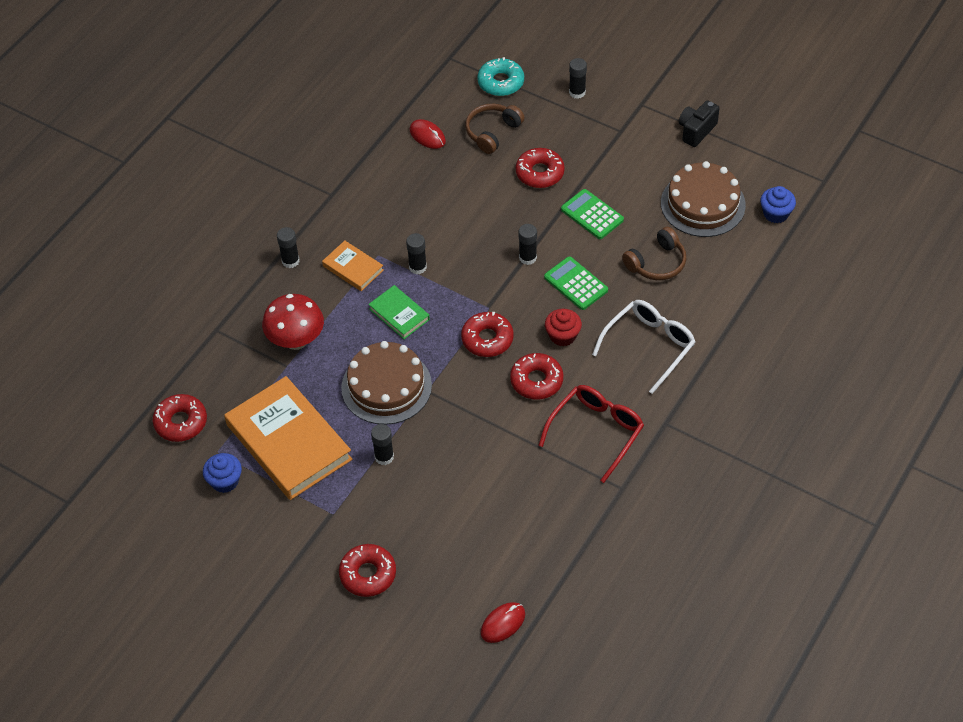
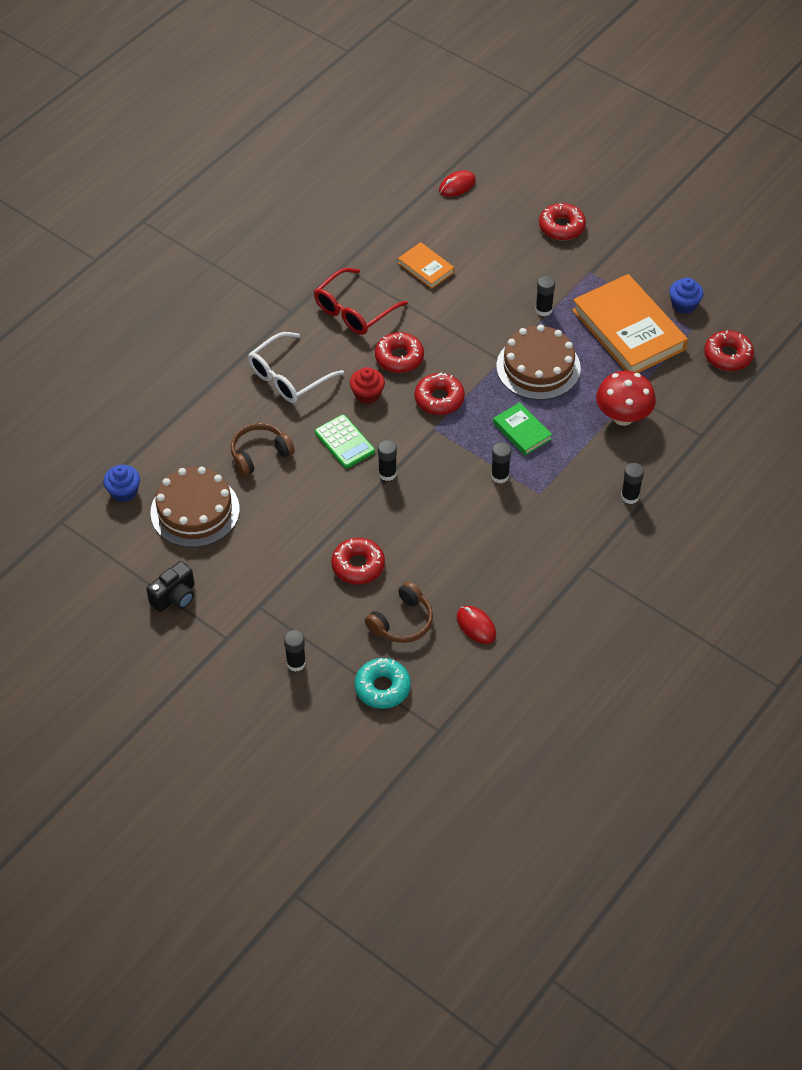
camera: 175 degrees left, 0 degrees up
(353, 268) = (566, 482): orange book -> orange book (426, 268)
(592, 215) = (312, 512): green calculator -> none

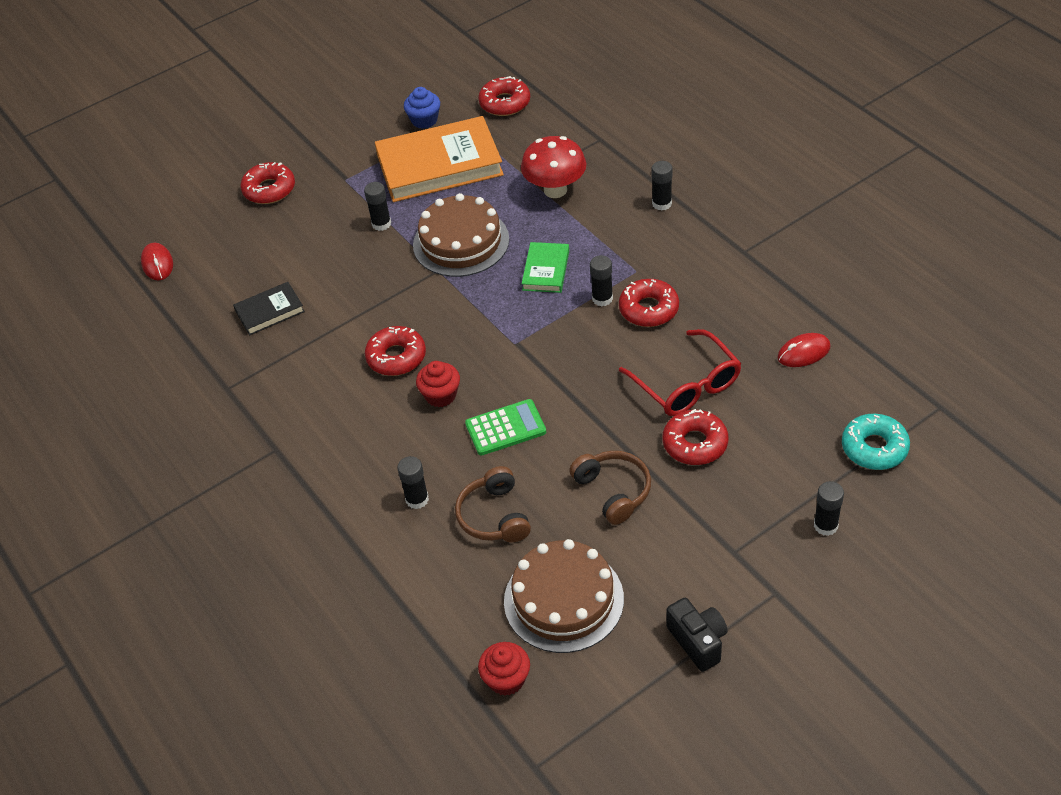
camera: 70 degrees left, 5 degrees down
(124, 492) = (506, 679): blue cupcake -> red cupcake
(288, 377) = (381, 468): white glasses -> none
(354, 310) = (303, 387): red glasses -> red glasses (687, 385)
(387, 473) = (567, 395): black glue stick -> black glue stick (417, 499)
(402, 621) = (784, 416): brown headphones -> brown headphones (613, 491)
(426, 268) = (269, 311): orange book -> black book
(439, 399) = (473, 331): red donut -> red donut (649, 309)
(522, 431) = (546, 270): green book -> green book turned 60 degrees counterclockwise

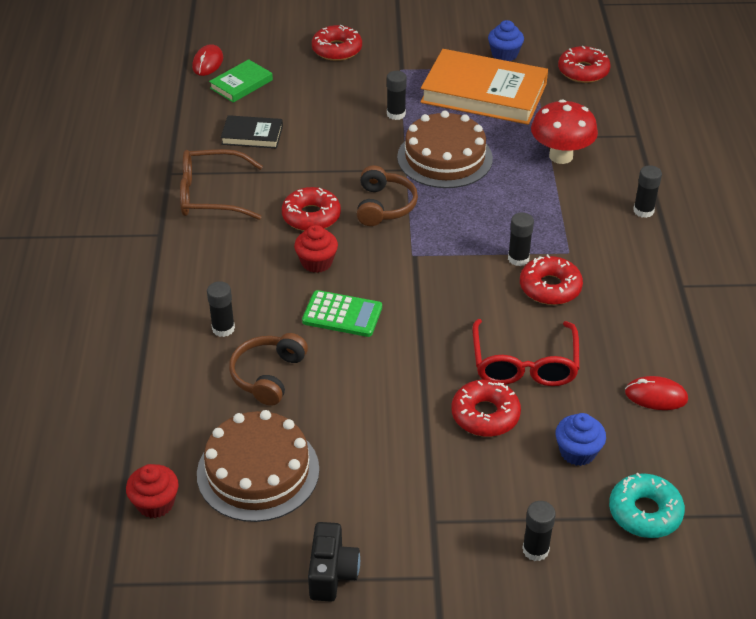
camera: 30 degrees right, 5 degrees down
(287, 387) = (211, 195): none -> brown glasses
(546, 270) = (492, 213): green book -> green book (241, 84)
(613, 491) = (379, 412): brown headphones -> brown headphones (384, 206)
(787, 431) = (577, 452): none -> blue cupcake

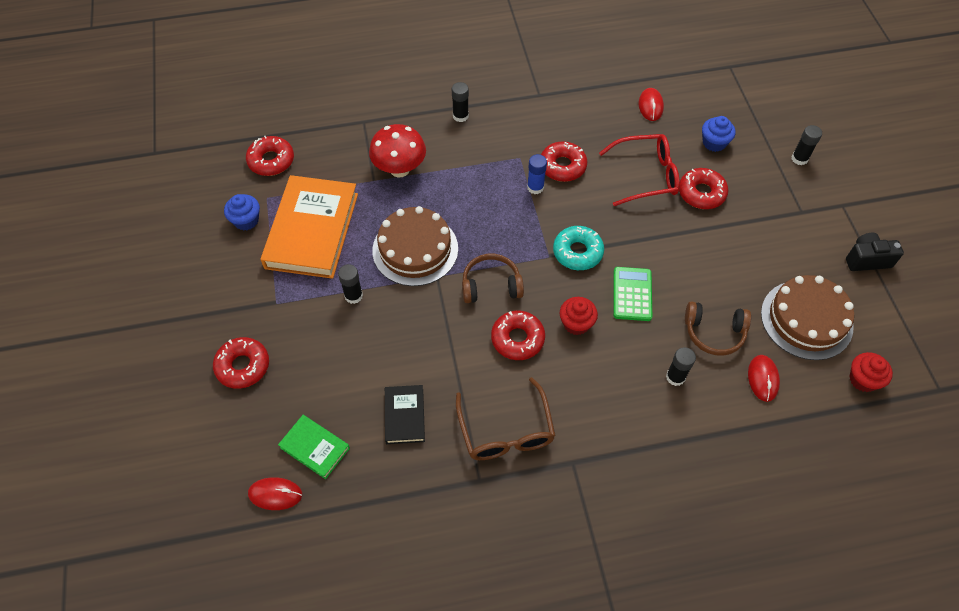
camera: 100 degrees left, 15 degrees up
(193, 404) = (763, 379): none -> red mouse
(518, 259) = (535, 187): black glue stick -> blue glue stick
(645, 512) = (748, 109): turquoise donut -> turquoise donut (577, 252)

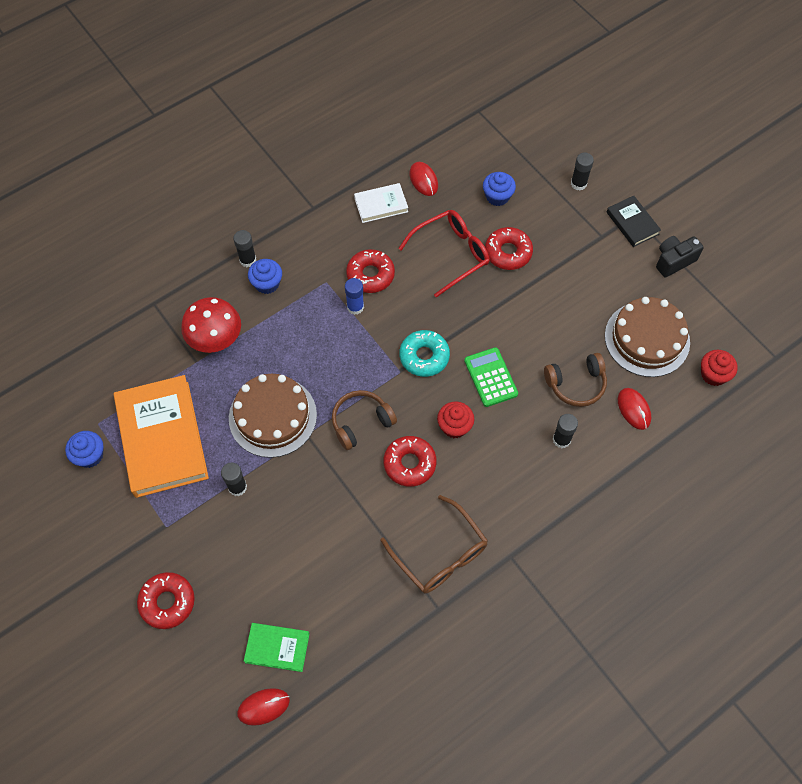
camera: 25 degrees left, 5 degrees up
(271, 160) = (81, 382): red donut -> none
(404, 416) = (343, 581): black book -> black book (632, 223)
(467, 140) = (267, 283): none -> blue cupcake
(601, 113) = (381, 205): none -> white book

